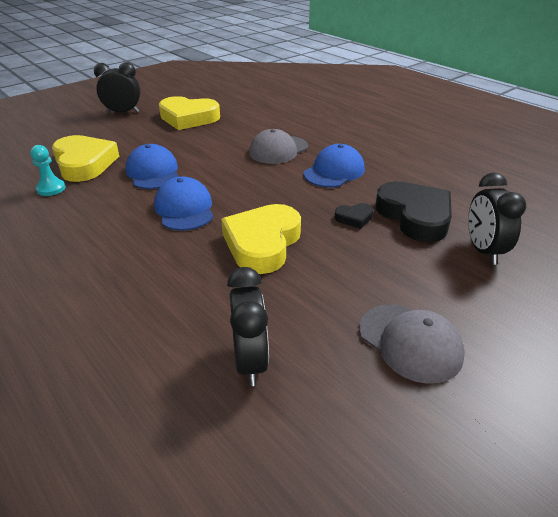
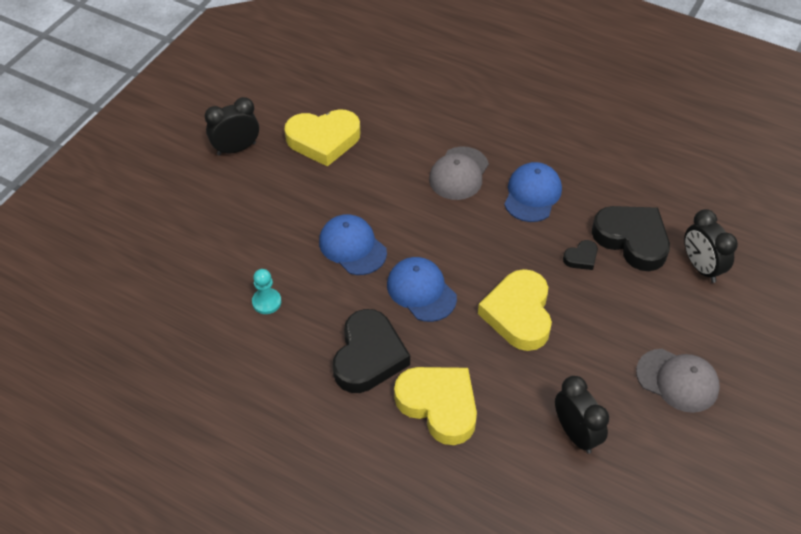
camera: 20 degrees left, 15 degrees up
(84, 163) = (268, 253): yellow heart -> yellow heart (439, 405)
(95, 240) = (368, 356): none -> black heart

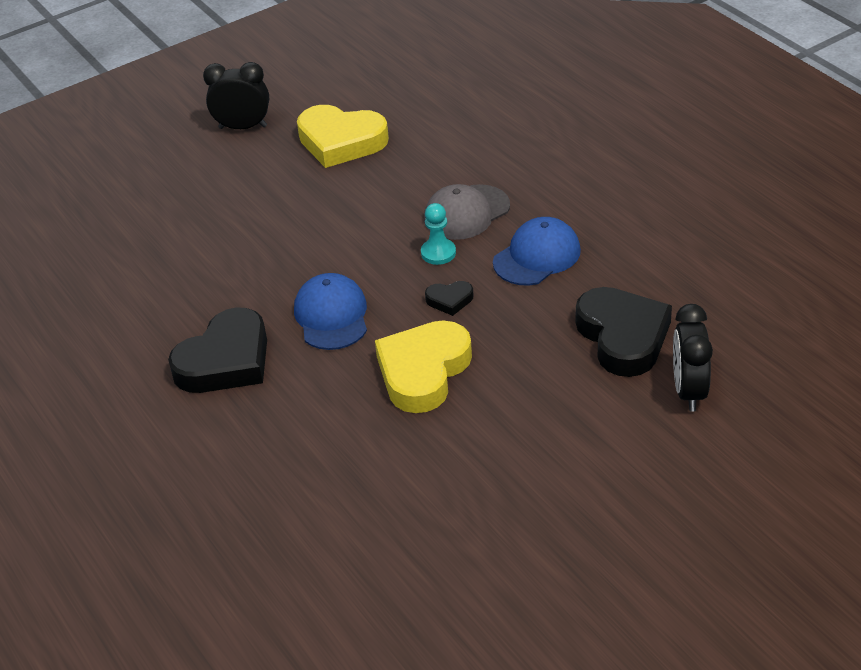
camera: 30 degrees right, 10 degrees down
(266, 302) = (162, 278): turquoise pawn -> turquoise pawn (438, 253)
(352, 247) = (291, 252): blue cap -> none
(439, 405) = (262, 432): yellow heart -> none
(575, 434) = (393, 512): black clock -> none
(581, 258) = (544, 337): black heart -> black heart (450, 300)
(677, 380) = (560, 500): grey cap -> none

